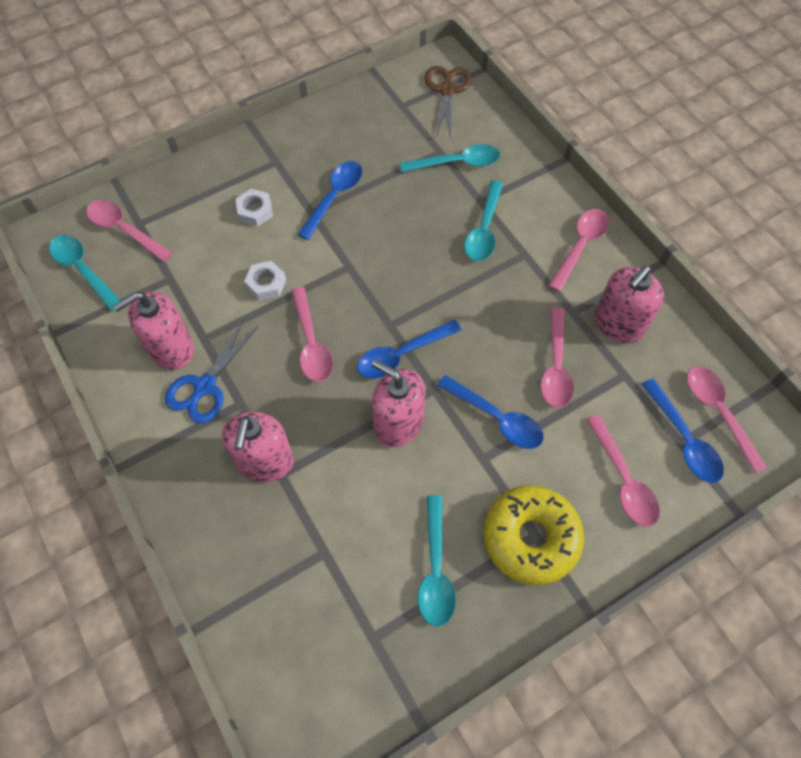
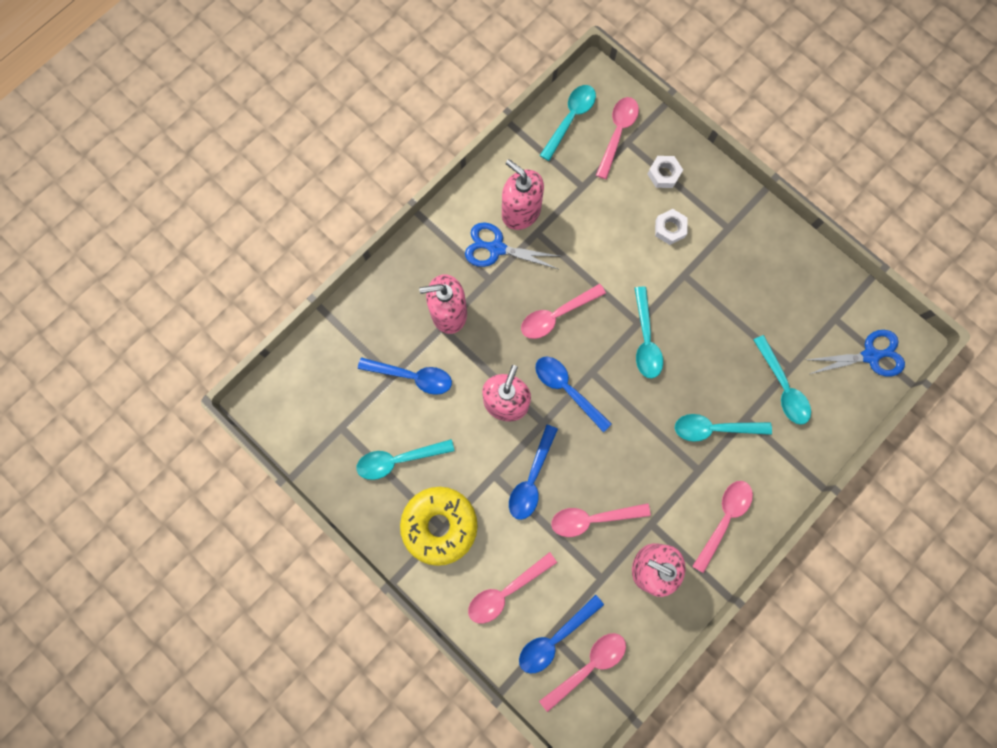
camera: 75 degrees right, 15 degrees up
(266, 284) = (600, 262): white nut -> white nut (663, 174)
(334, 197) = (706, 289): blue spoon -> blue spoon (412, 376)
(370, 265) = (645, 340): none -> turquoise spoon
(447, 90) = (870, 356): brown scissors -> blue scissors
(580, 246) = (723, 519): pink spoon -> pink spoon turned 75 degrees counterclockwise

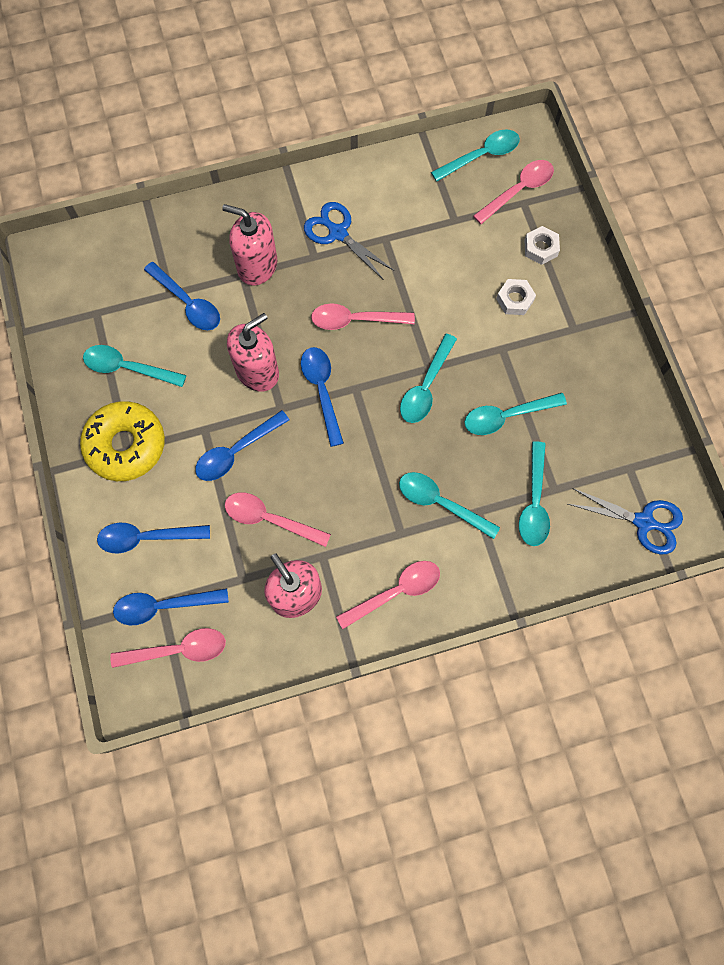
camera: 30 degrees right, 5 degrees down
(506, 591) = (147, 537): pink spoon -> blue spoon
(521, 212) = (381, 213): pink soap dispenser -> none
(721, 329) = (507, 416): none -> turquoise spoon

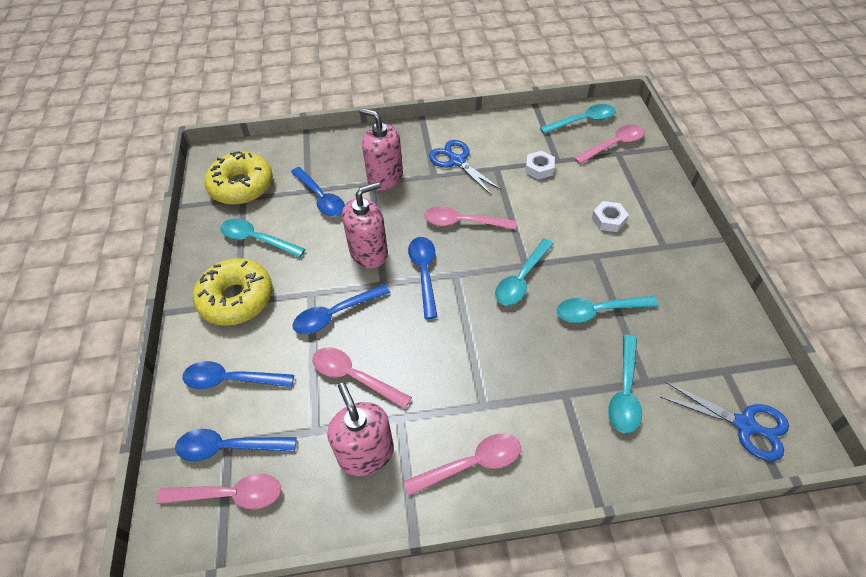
camera: 10 degrees right, 20 degrees down
(90, 295) = (242, 186): none -> yellow donut
(441, 503) = (527, 381): turquoise spoon -> none
(540, 248) = (633, 185): white nut -> white nut (539, 168)

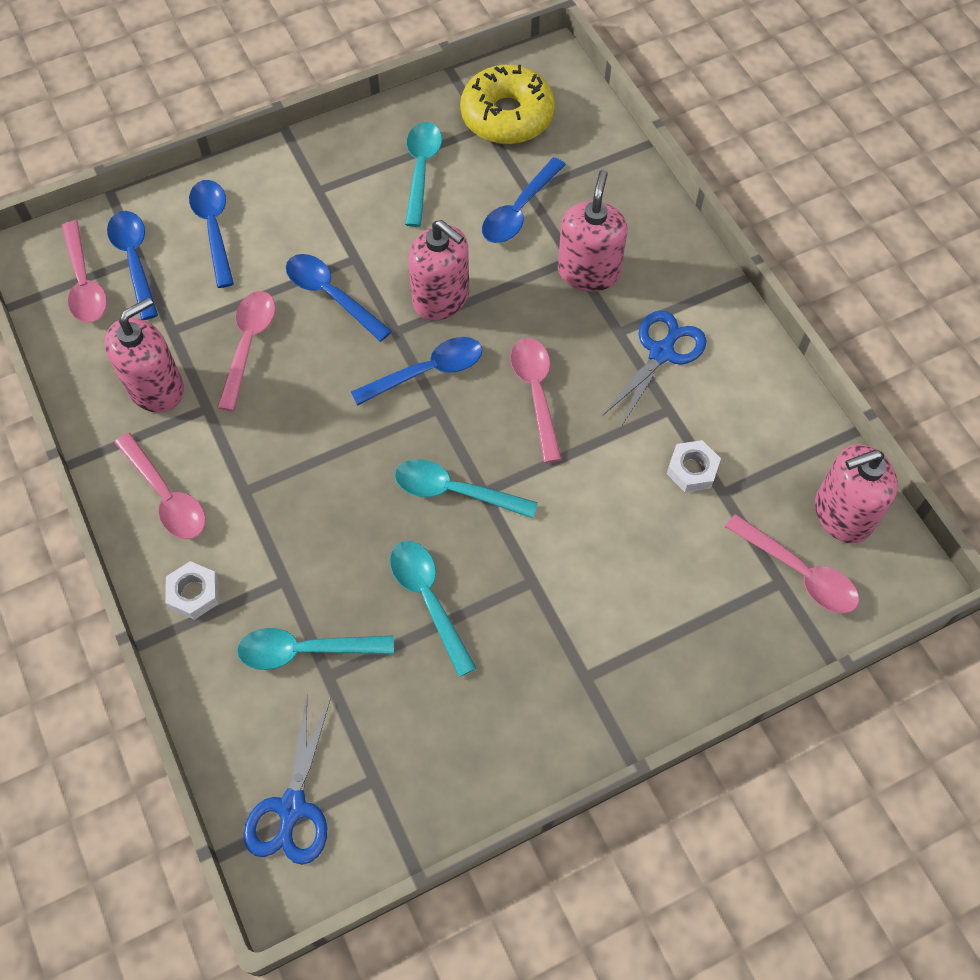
camera: 70 degrees right, 10 degrees up
(236, 298) = (324, 187): yellow donut -> none
(582, 121) = (842, 514): turquoise spoon -> pink soap dispenser
(608, 220) = (614, 589): white nut -> white nut (194, 593)

